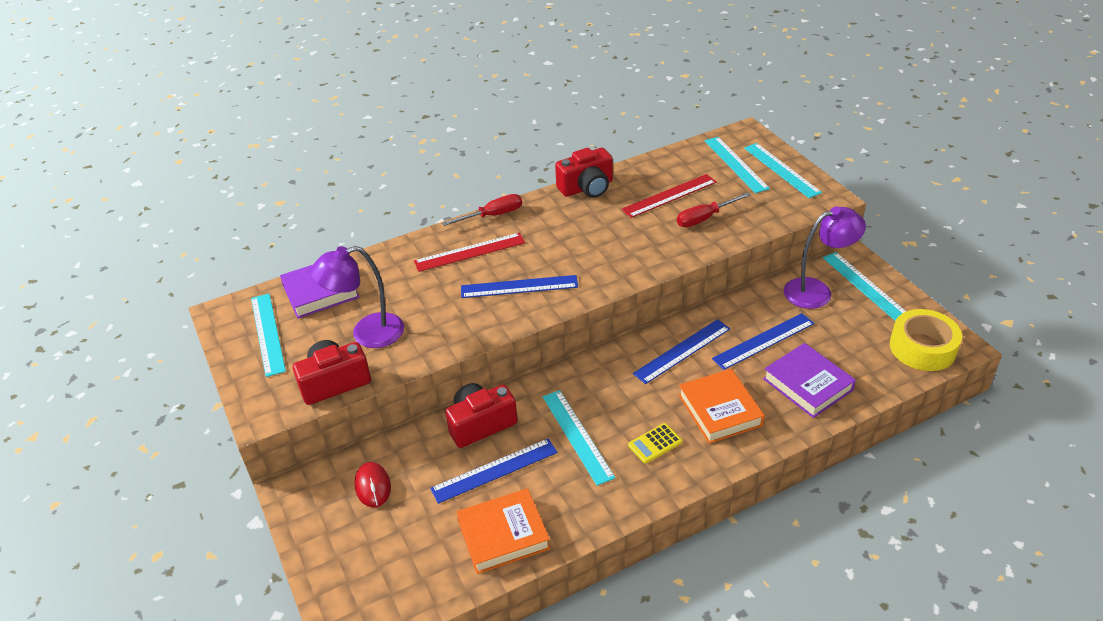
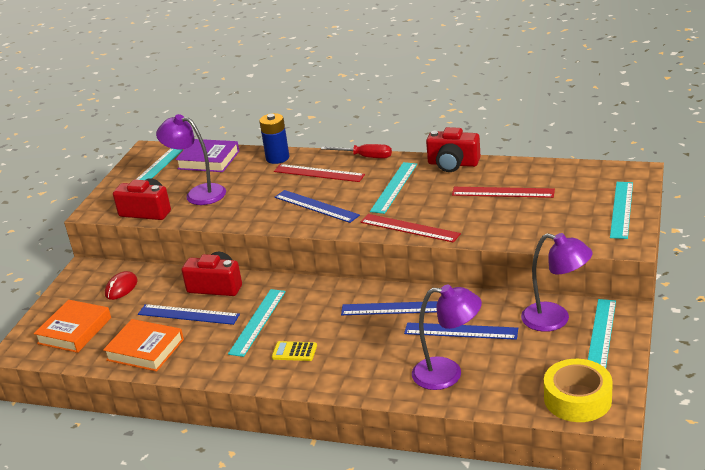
camera: 45 degrees right, 10 degrees down
(400, 255) = (277, 158): none -> blue battery
(640, 266) = (409, 228): none -> red ruler
(705, 218) = (504, 217): red screwdriver -> none
(719, 410) = (363, 356): orange book -> orange book (74, 330)
(735, 164) = (590, 191): turquoise ruler -> turquoise ruler (394, 187)
(807, 384) = (448, 374): purple book -> purple lamp

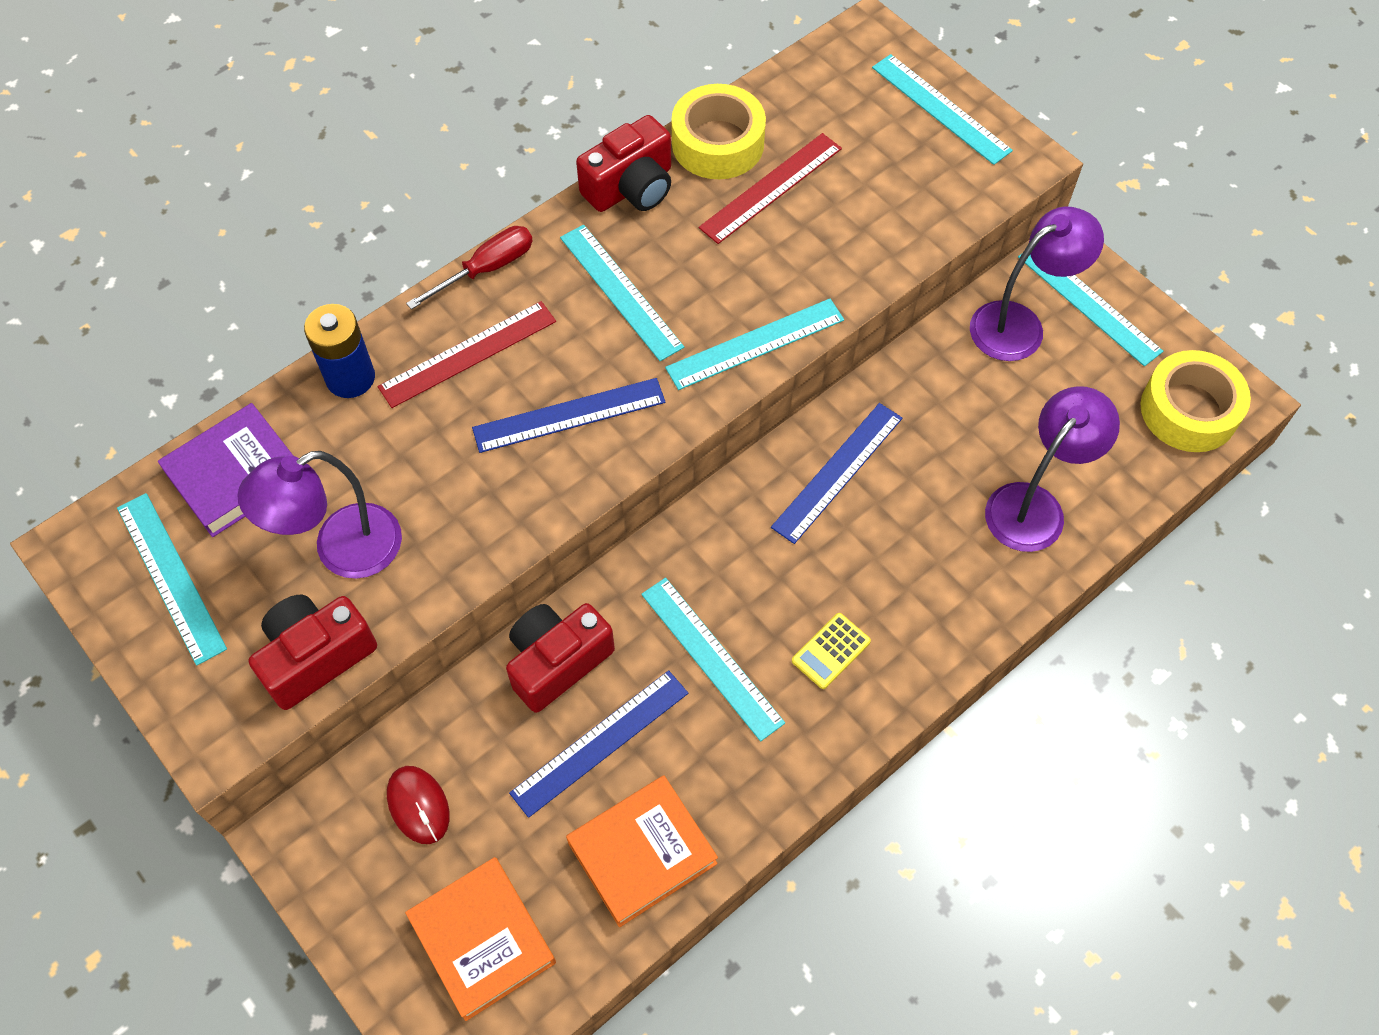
camera: 60 degrees left, 30 degrees up
(409, 228) = (755, 344): red ruler -> turquoise ruler
(461, 331) = (956, 434): blue ruler -> none
(508, 170) = (718, 143): none -> yellow tape

